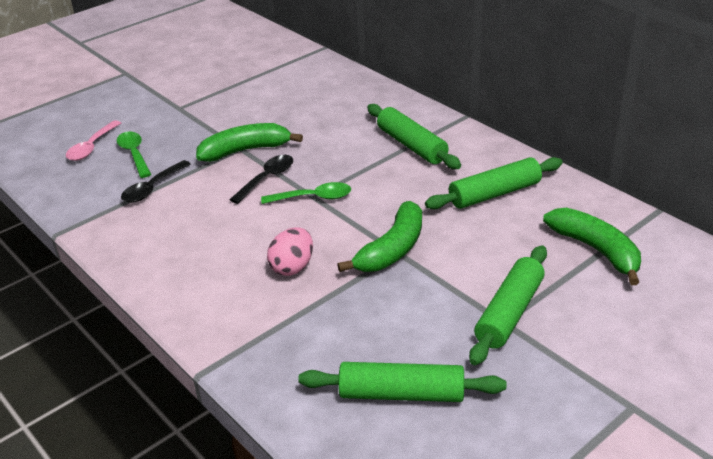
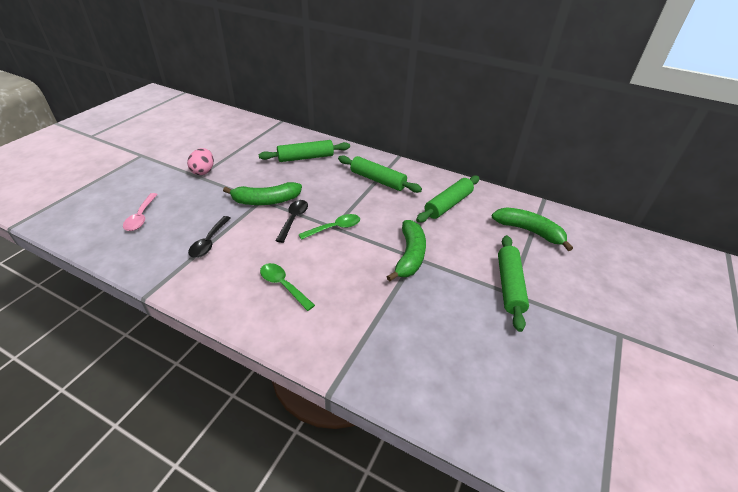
camera: 25 degrees left, 5 degrees up
(134, 154) = (180, 217): green spoon -> green spoon (283, 285)
(245, 150) = (266, 201): green banana -> green banana turned 150 degrees counterclockwise
(292, 267) = (350, 284): pink egg -> pink egg (203, 171)
(401, 394) = (482, 366): green rolling pin -> green rolling pin (306, 157)

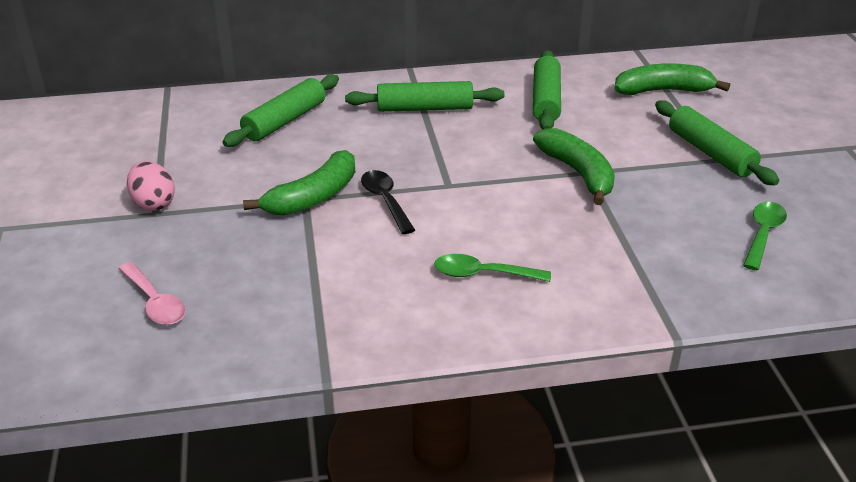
camera: 35 degrees left, 5 degrees down
(209, 242) = (312, 280): black spoon -> none
(334, 228) = (452, 185): green spoon -> green spoon (763, 234)

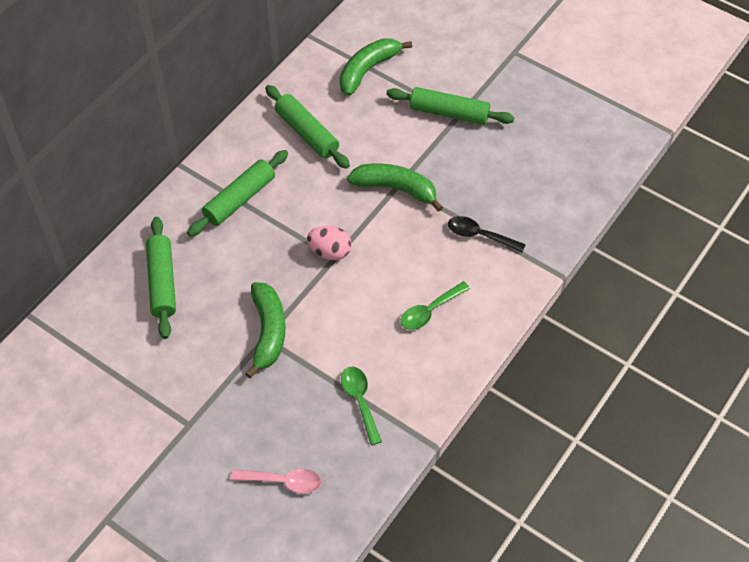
camera: 45 degrees left, 20 degrees up
(154, 203) = (176, 418): pink egg -> pink egg (330, 252)
(385, 201) = (314, 300): black spoon -> black spoon (479, 235)
(763, 234) = (534, 164): green spoon -> green spoon (360, 401)

